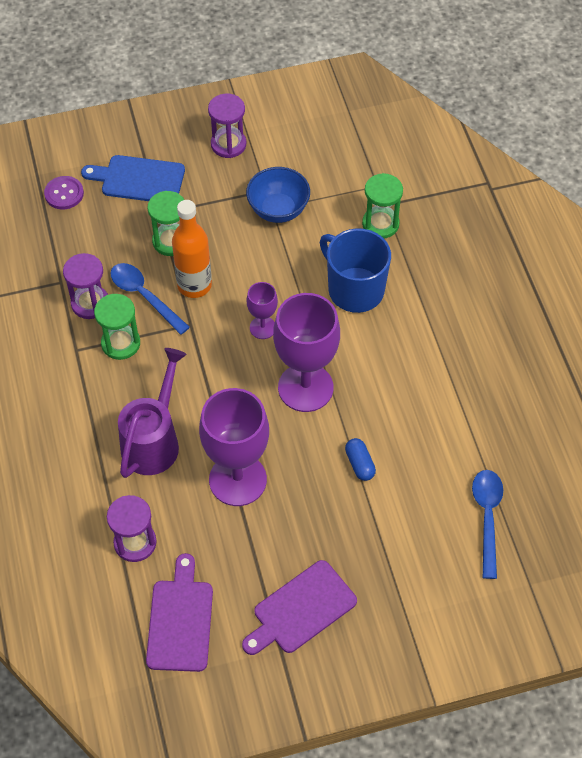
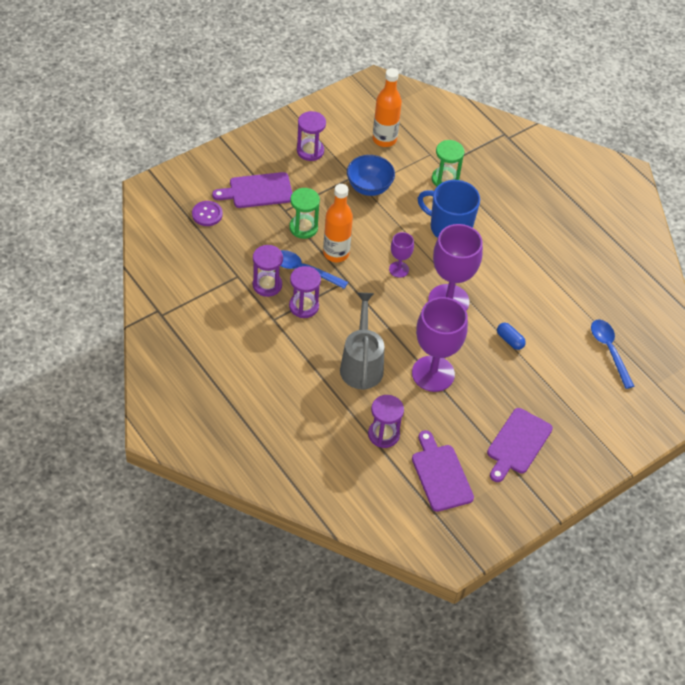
camera: 25 degrees left, 5 degrees down
(121, 343) = (304, 306): green hourglass -> purple hourglass
(139, 180) = (257, 191): blue cutting board -> purple cutting board
(154, 440) = (361, 364): purple watering can -> grey watering can
(328, 152) = (384, 139): none -> orange bottle

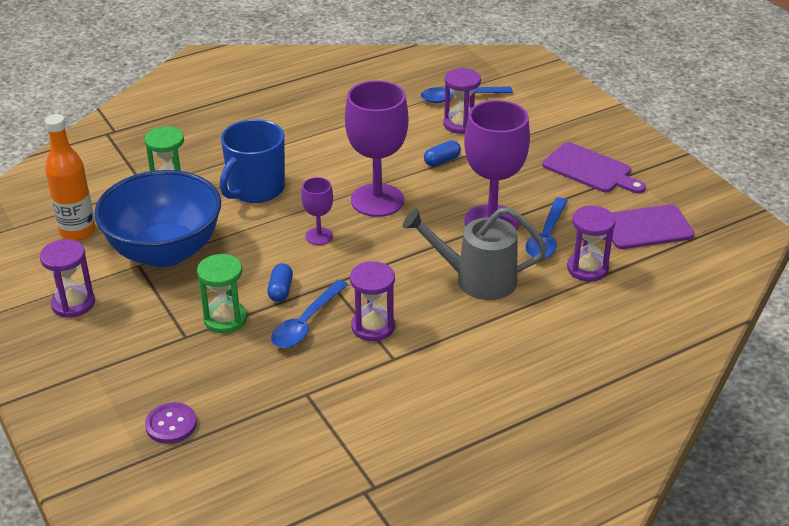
camera: 80 degrees left, 15 degrees down
(257, 191) = (138, 364): purple cutting board -> none
(267, 285) = (329, 362): purple hourglass -> purple hourglass (460, 124)
(336, 253) = (280, 290): orange bottle -> blue capsule
(369, 187) = (165, 251): blue bowl -> blue bowl, size x1.76
(420, 409) = (546, 236): none -> blue spoon

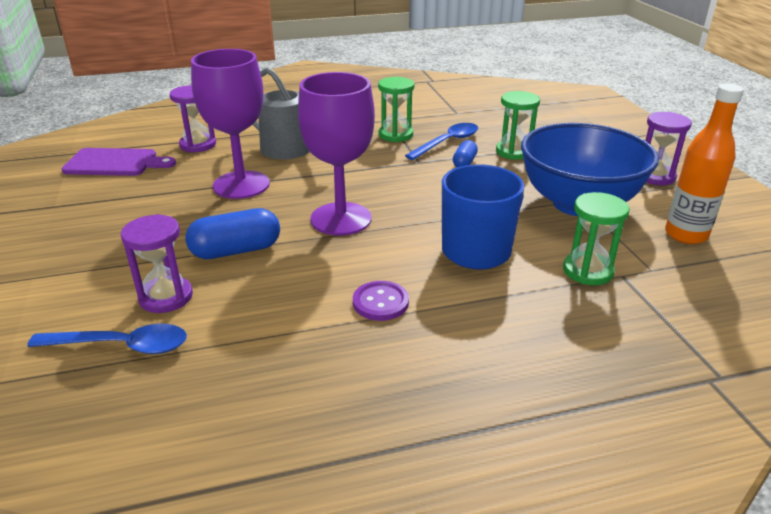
camera: 165 degrees left, 5 degrees down
(171, 424) = (550, 110): purple button -> purple button (380, 302)
(319, 236) = (417, 196): purple goblet -> none
(373, 327) = (395, 135): purple hourglass -> green hourglass
(442, 161) = (236, 250): blue capsule -> blue capsule, size x1.72
(546, 236) = (204, 168): blue spoon -> none
(590, 169) = (85, 216): purple cutting board -> none

